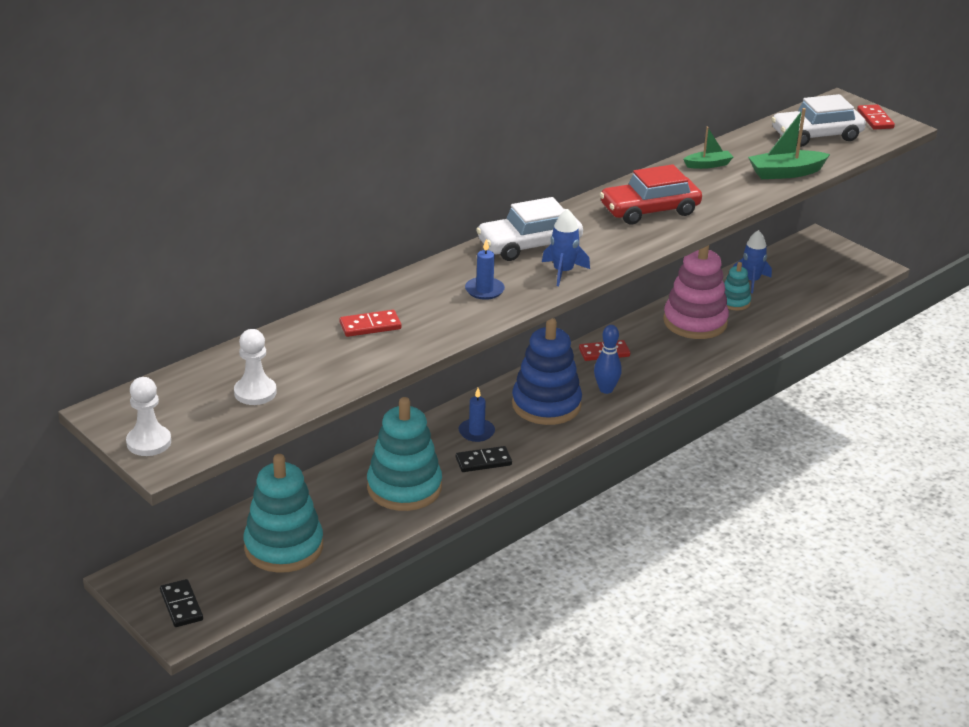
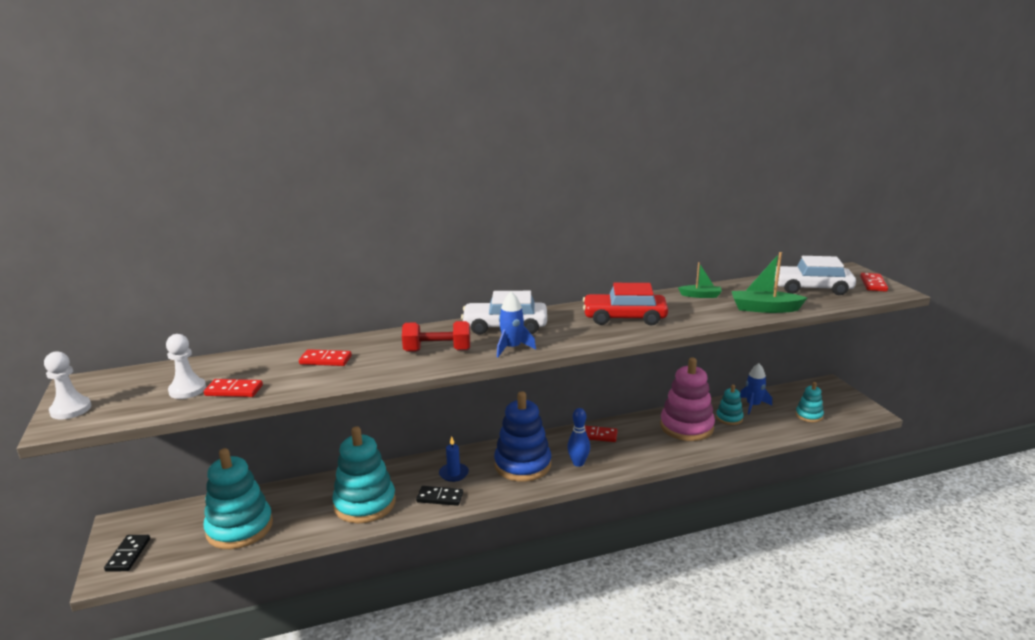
camera: 25 degrees right, 10 degrees down
(311, 382) = (234, 390): none -> red domino
(484, 290) = (437, 351): blue candle -> red dumbbell
(815, 282) = (809, 415): none -> turquoise stacking toy

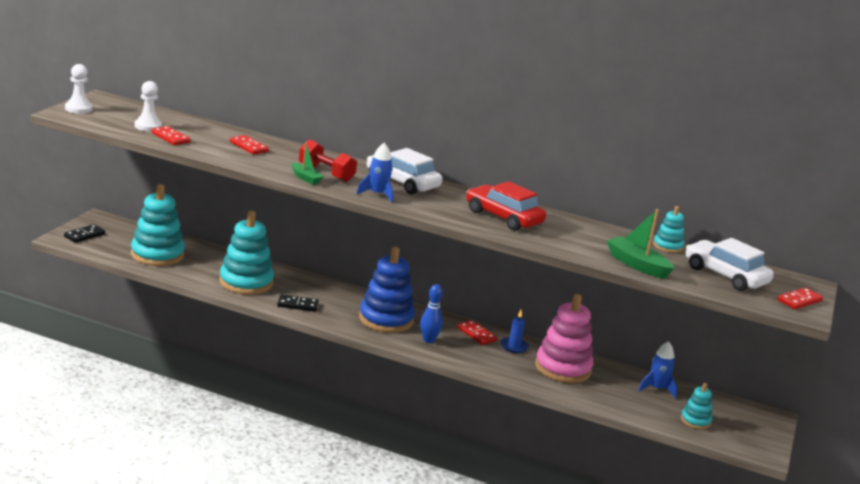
camera: 35 degrees right, 0 degrees up
(440, 497) = (297, 305): black domino -> black domino turned 45 degrees counterclockwise
(454, 474) = (329, 298): blue candle -> blue candle (514, 346)
(700, 295) = (606, 234): green boat -> green boat (305, 178)
(729, 418) = (614, 383): turquoise stacking toy -> turquoise stacking toy (668, 246)

